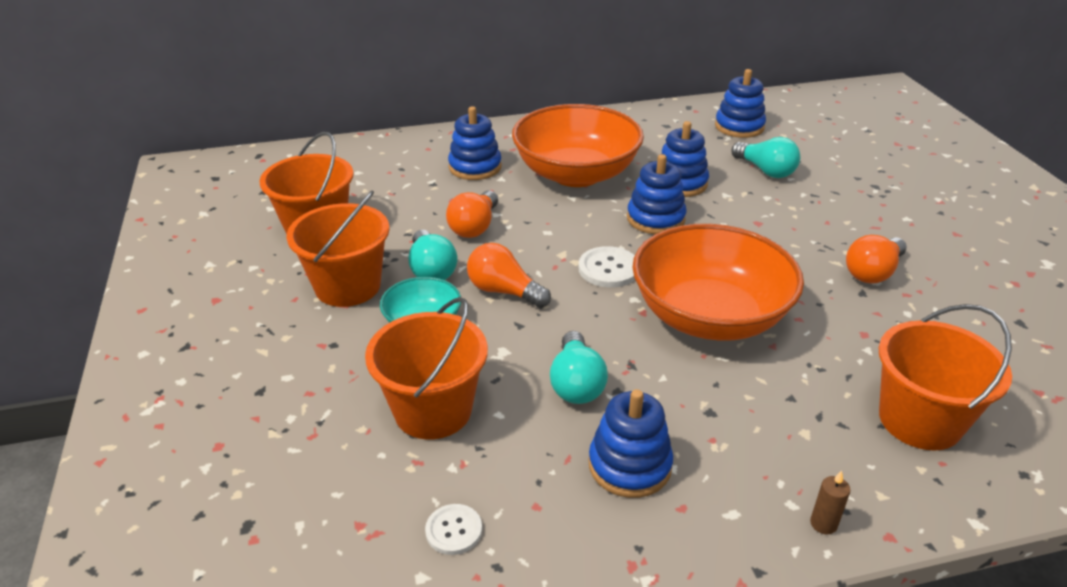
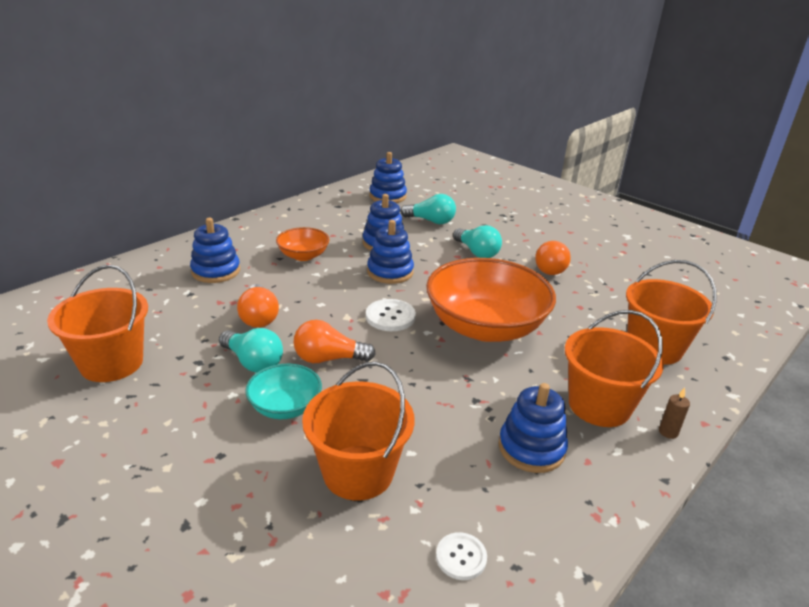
camera: 35 degrees left, 5 degrees down
(348, 286) = (188, 401): orange bucket -> orange bucket (599, 405)
(576, 174) = (303, 256): orange bowl -> orange bowl, size x0.49
(576, 383) = (444, 406): turquoise light bulb -> turquoise light bulb (477, 252)

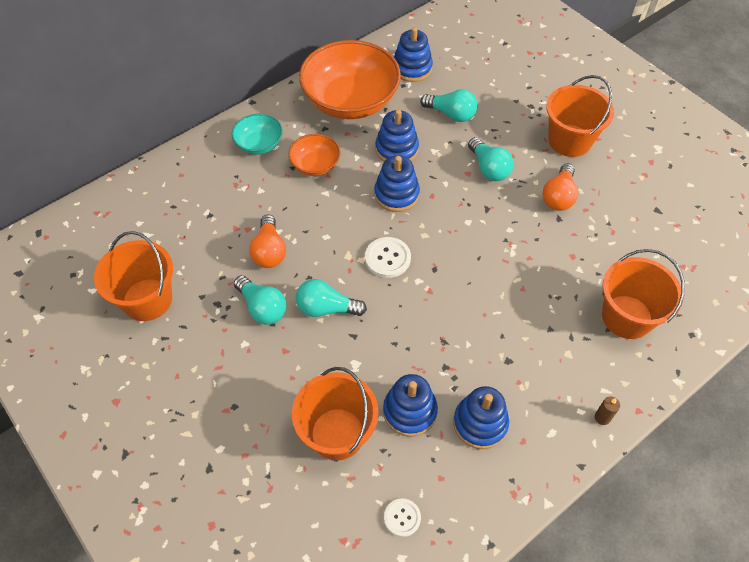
camera: 10 degrees right, 25 degrees up
(216, 271) = (232, 184): blue stacking toy -> blue stacking toy (409, 411)
(285, 407) = (286, 361): turquoise bowl -> turquoise bowl (259, 144)
(328, 359) = (326, 308): orange light bulb -> turquoise light bulb
(485, 327) = (473, 278): orange bowl -> orange bowl (350, 101)
(599, 405) = (551, 383): orange bucket -> orange bucket (569, 140)

